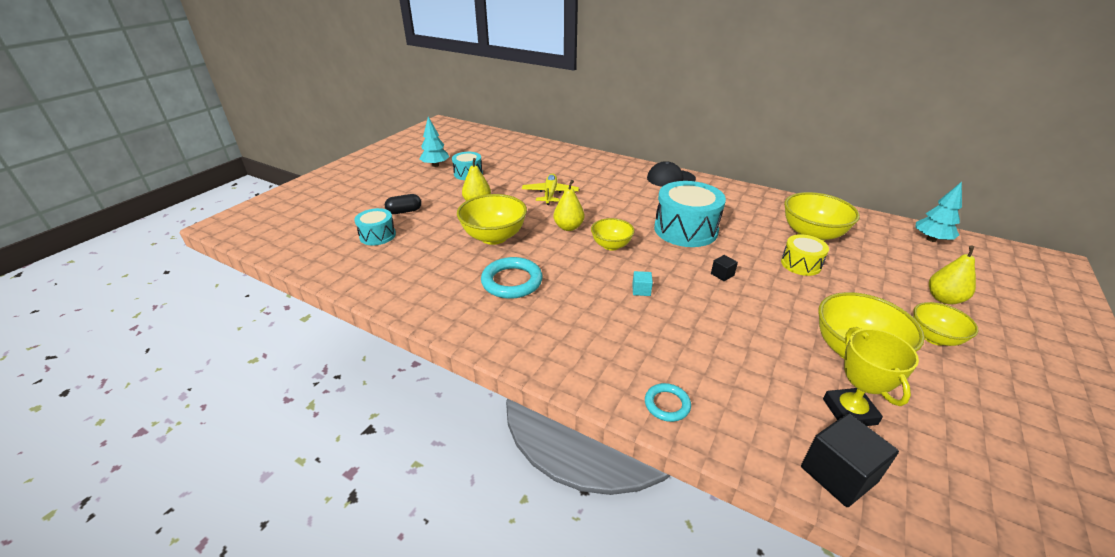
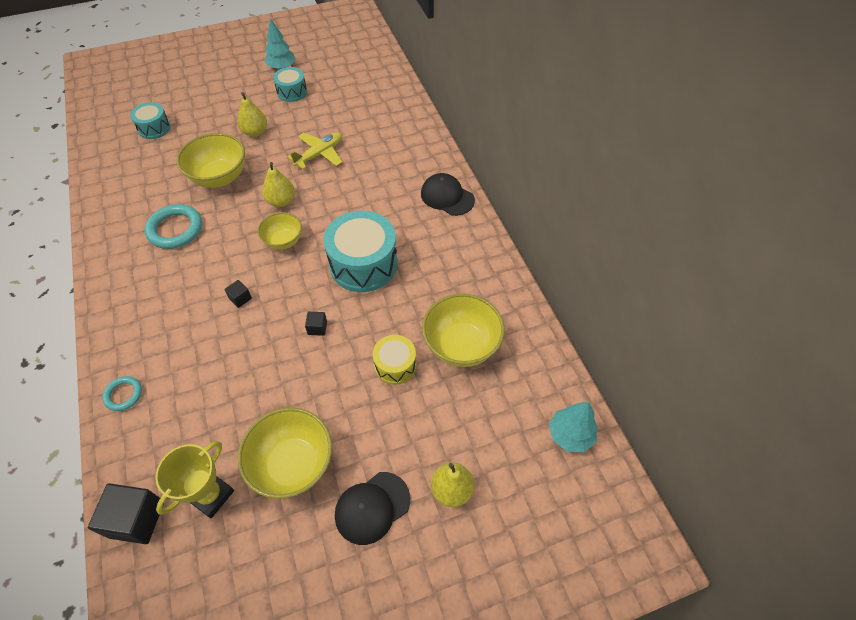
camera: 40 degrees right, 20 degrees up
(404, 211) = (198, 112): black capsule -> none
(641, 290) = (240, 298): turquoise cube -> black cube
(934, 337) = (372, 507): yellow bowl -> black cap

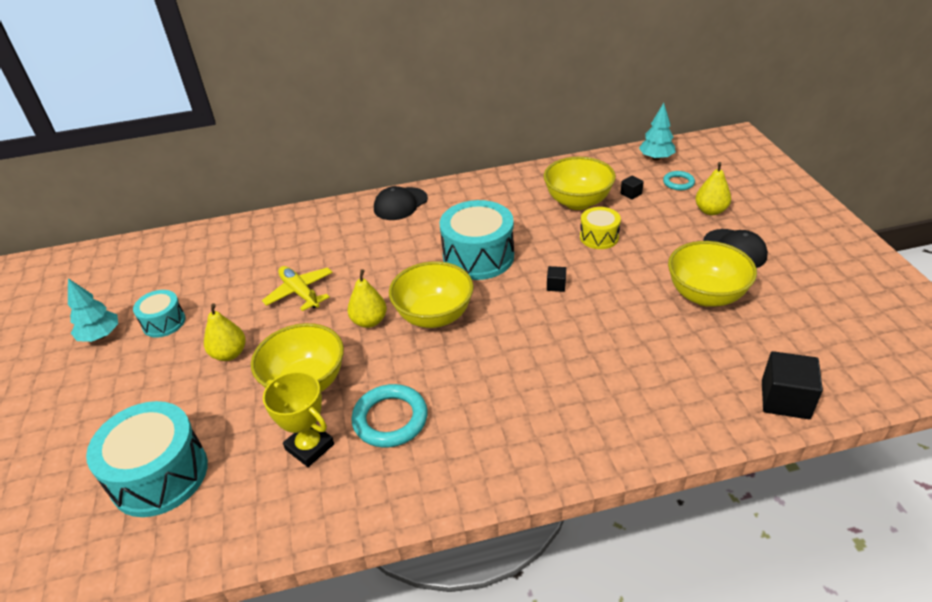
camera: 80 degrees left, 15 degrees down
(123, 394) = (645, 434): turquoise ring -> turquoise ring (678, 183)
(154, 128) = (159, 475): turquoise drum -> turquoise drum, size x1.82
(211, 495) = (747, 347): yellow trophy -> yellow trophy (310, 447)
(240, 298) = (513, 345): black cube -> black cube (631, 194)
(283, 241) = (434, 316): yellow bowl -> yellow bowl, size x1.62

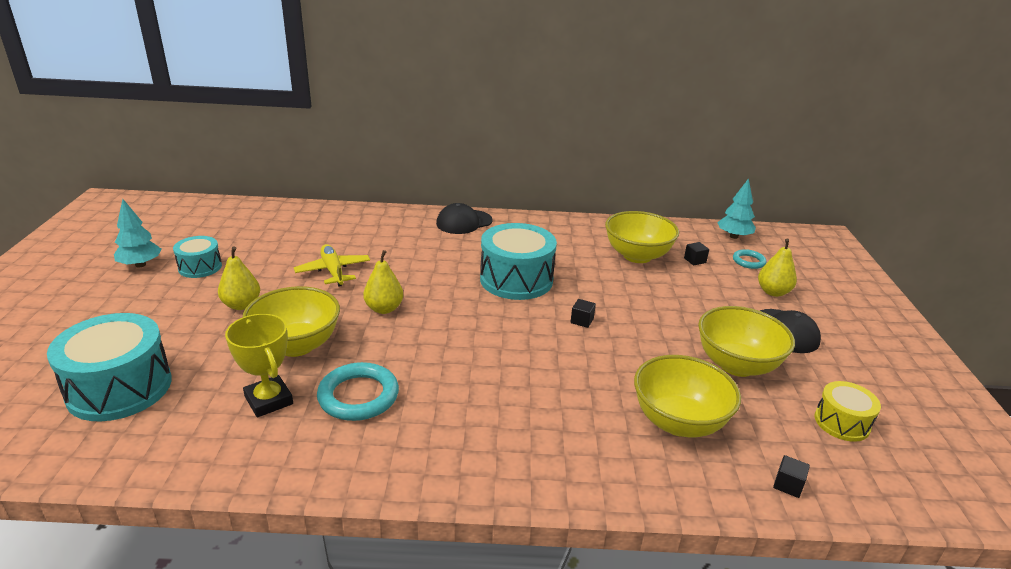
camera: 10 degrees right, 10 degrees down
(434, 316) = (448, 318): yellow bowl -> yellow bowl (678, 422)
(599, 237) = (645, 289): yellow drum -> yellow drum (842, 422)
(785, 399) = (788, 485): black cube -> black cube, size x0.49

